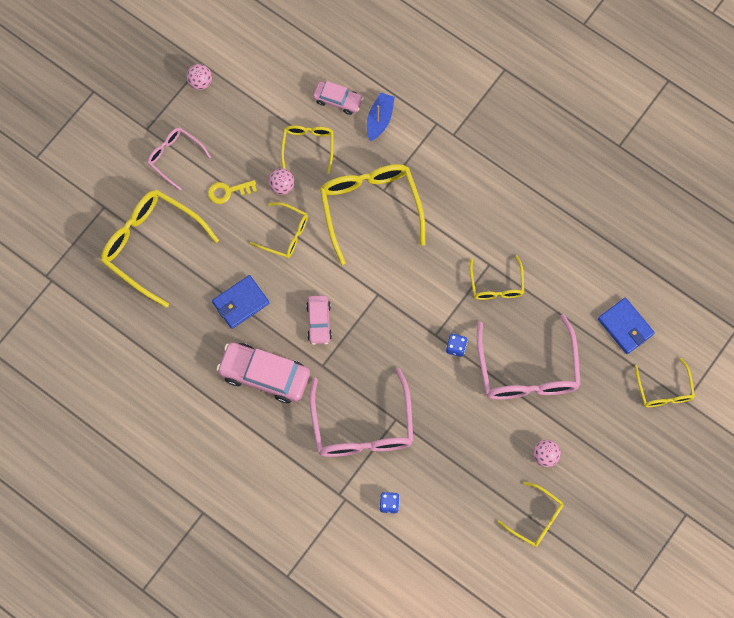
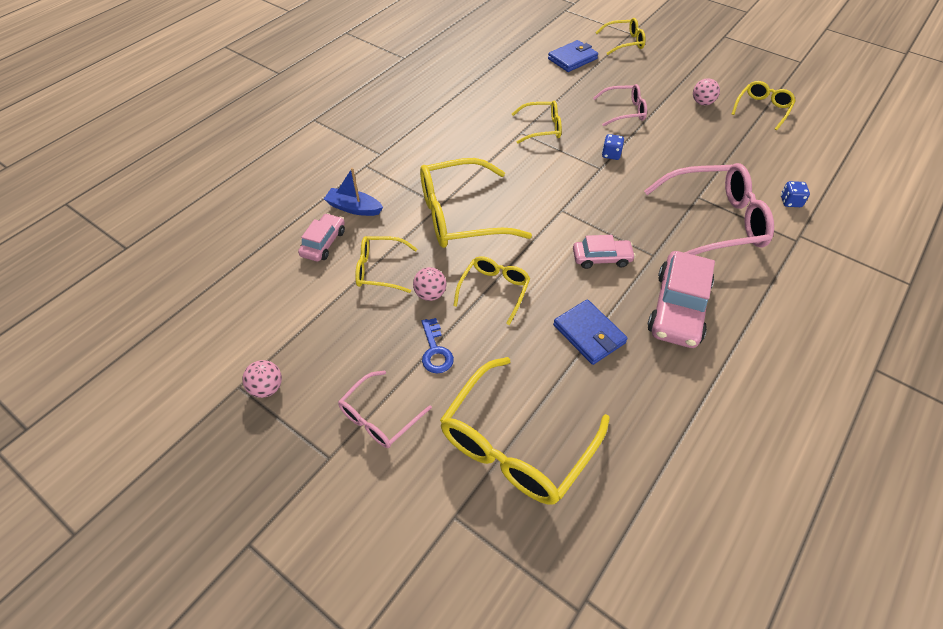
camera: 90 degrees left, 20 degrees down
(228, 191) = (435, 351): yellow key -> blue key
(527, 370) = (624, 111): pink glasses -> pink glasses, size x0.55

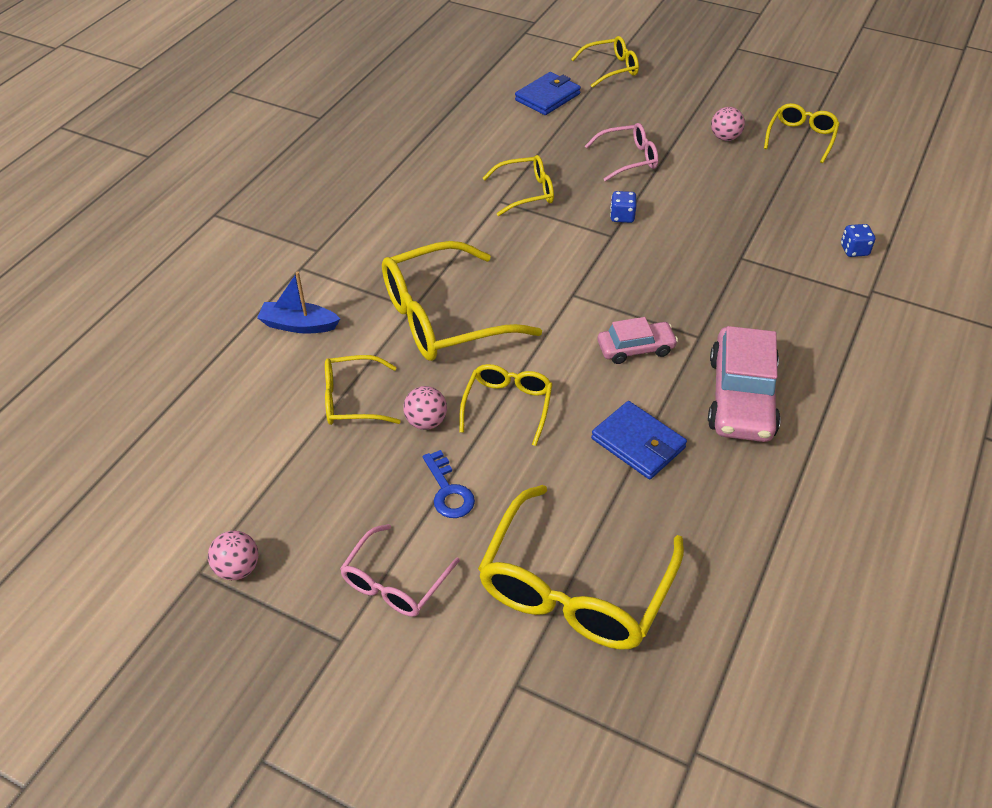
camera: 10 degrees left, 5 degrees down
(323, 243) = (268, 375): pink car -> none
(714, 222) = (766, 286): pink glasses -> none

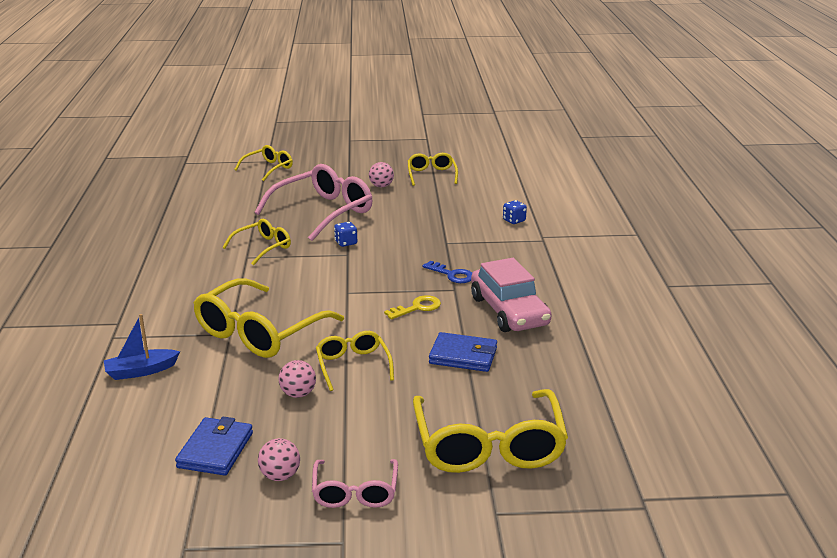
camera: 30 degrees left, 20 degrees down
(237, 568) = (217, 533): pink ball -> pink ball (280, 476)
(352, 400) = (226, 400): yellow glasses -> none
(448, 491) = (350, 426): blue key -> blue key (452, 274)
(547, 97) = (234, 193): blue wallet -> blue wallet (215, 450)
(628, 159) = (323, 212): pink glasses -> pink glasses, size x1.83
(635, 348) = (417, 308): pink car -> yellow key

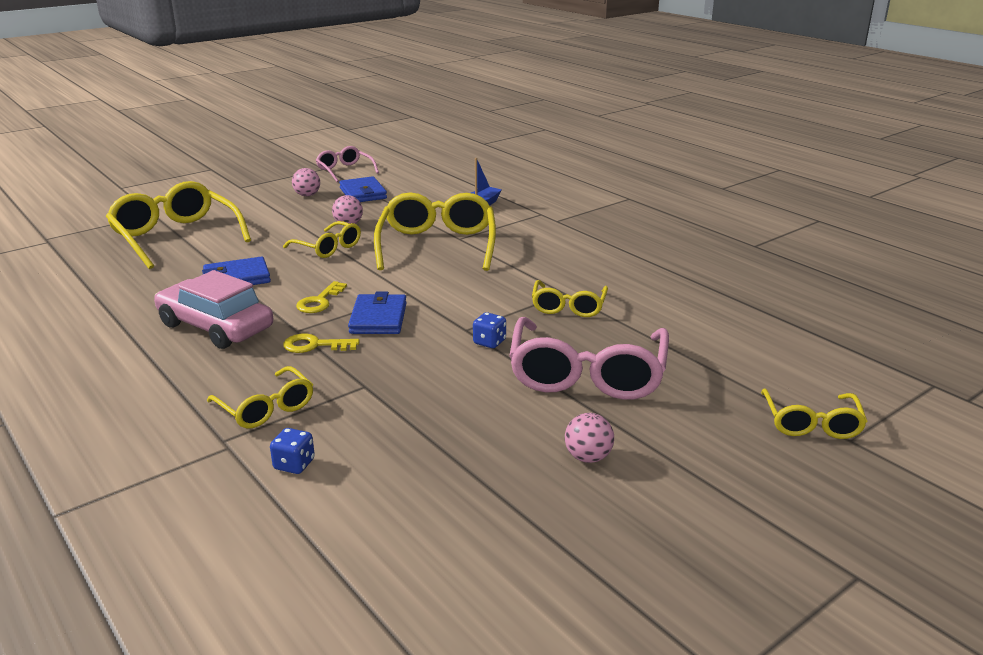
camera: 145 degrees right, 0 degrees up
(355, 492) = (252, 201): pink glasses -> pink glasses (345, 170)
(391, 280) = (378, 318): none -> blue wallet
(431, 175) = (545, 528): yellow glasses -> yellow glasses (266, 408)
(452, 274) = (315, 345): blue key -> yellow key

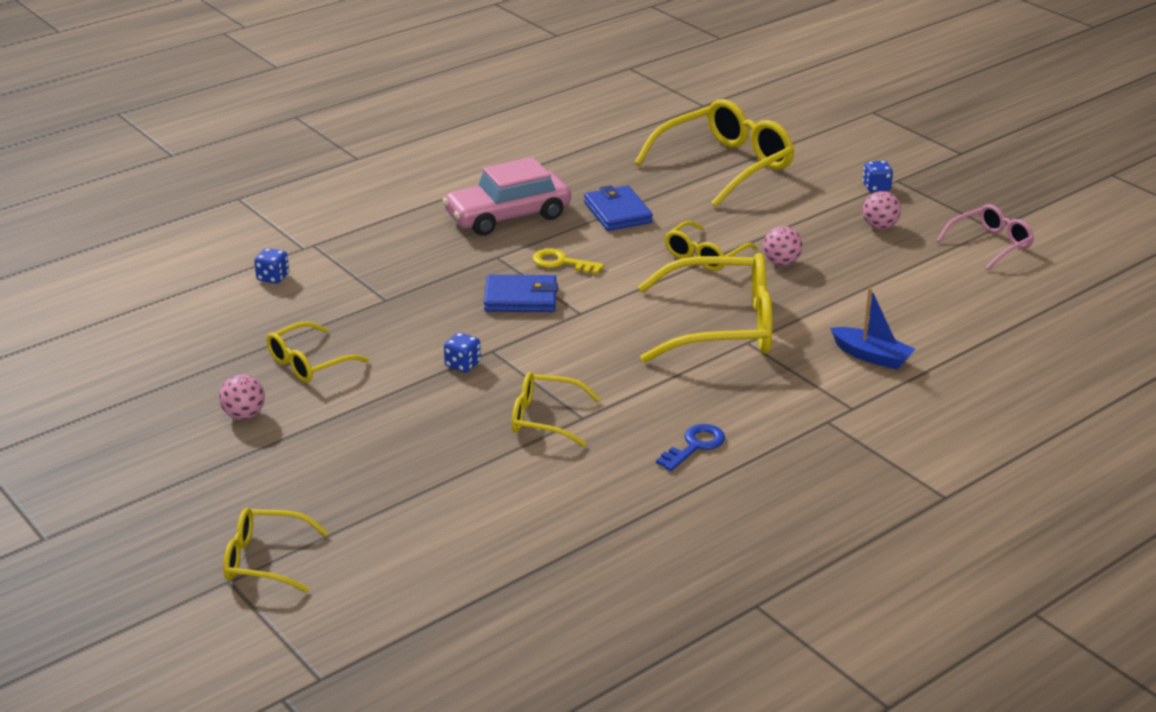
camera: 90 degrees right, 5 degrees up
(215, 327) = (508, 216): pink car -> pink car turned 150 degrees counterclockwise
(247, 193) = (876, 187): none -> blue dice
(266, 408) = (358, 257): yellow glasses -> yellow glasses (308, 363)
(315, 345) = (466, 269): yellow key -> none
(363, 193) = (898, 264): blue wallet -> none
(587, 374) = (387, 423): pink glasses -> none
(594, 257) = (695, 446): none -> blue key

